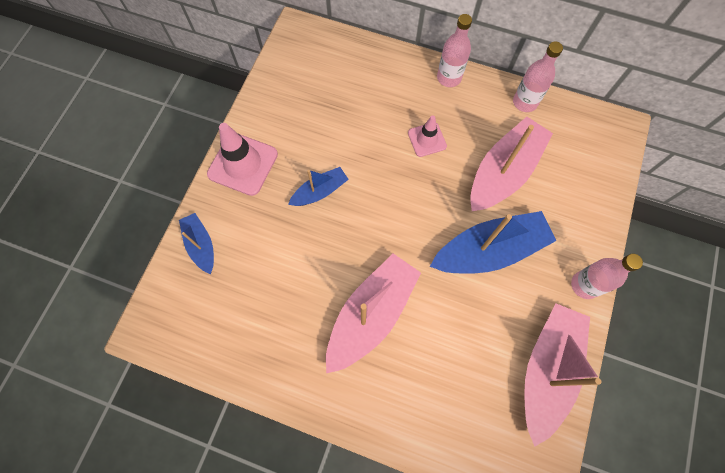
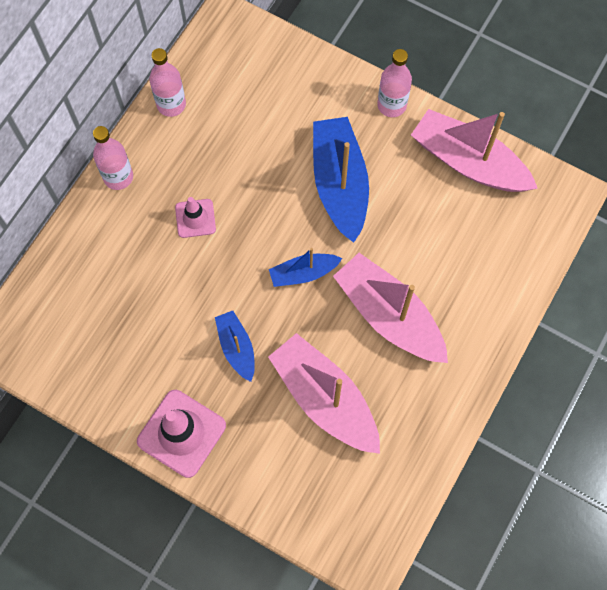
camera: 80 degrees left, 0 degrees up
(201, 245) = (278, 492): blue boat -> blue boat (303, 273)
(503, 172) = (253, 148): pink boat -> pink boat (325, 398)

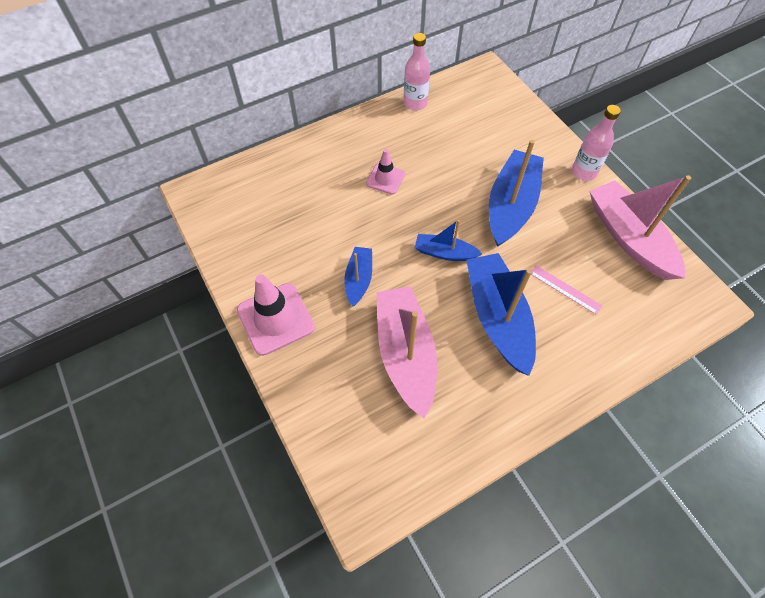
camera: 30 degrees right, 10 degrees down
(118, 177) = (348, 130): pink bottle -> none
(389, 315) = (497, 317): pink boat -> blue boat
(435, 251) = (565, 289): none -> pink ruler

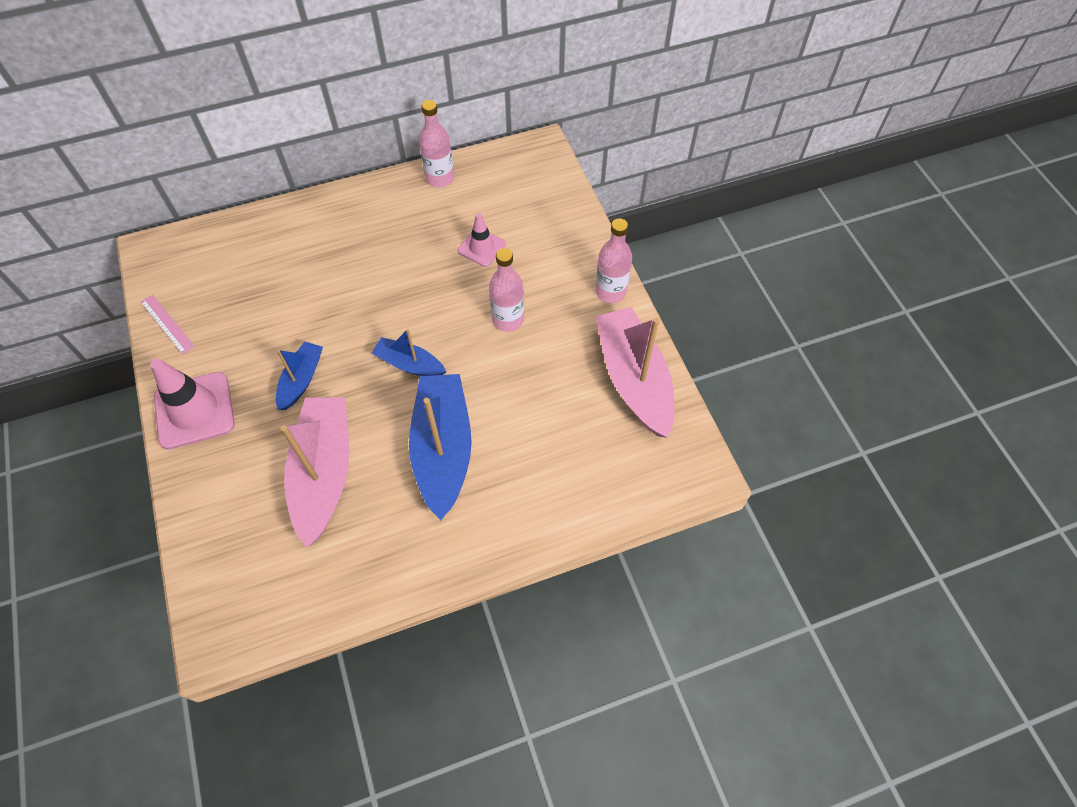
camera: 10 degrees right, 0 degrees up
(385, 179) = (373, 266): pink traffic cone -> pink traffic cone (481, 247)
(511, 205) = (508, 319): blue boat -> pink bottle
(565, 289) = (533, 429): pink ruler -> pink ruler (167, 324)

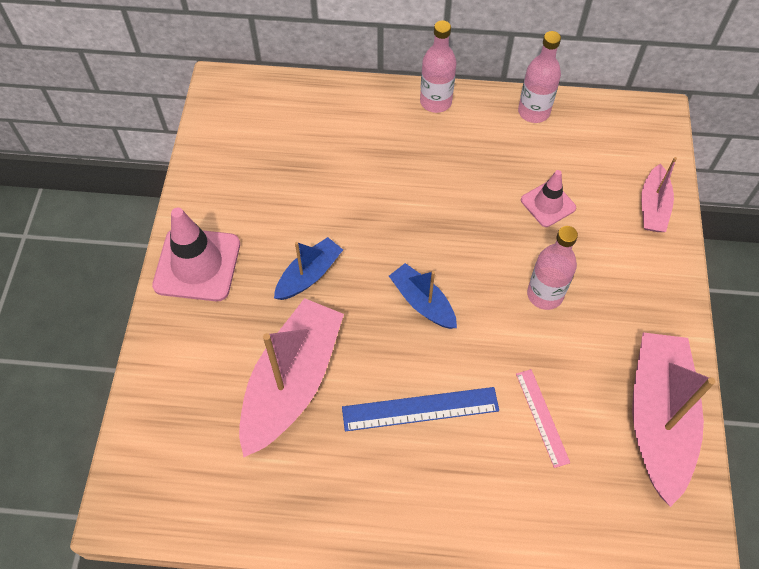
camera: 25 degrees right, 0 degrees up
(167, 324) = (207, 166): pink ruler -> pink ruler (542, 417)
(443, 449) = (420, 409): blue boat -> blue ruler
(566, 219) = (653, 207): none -> pink boat
(610, 291) = (671, 307): pink bottle -> pink bottle (435, 102)

